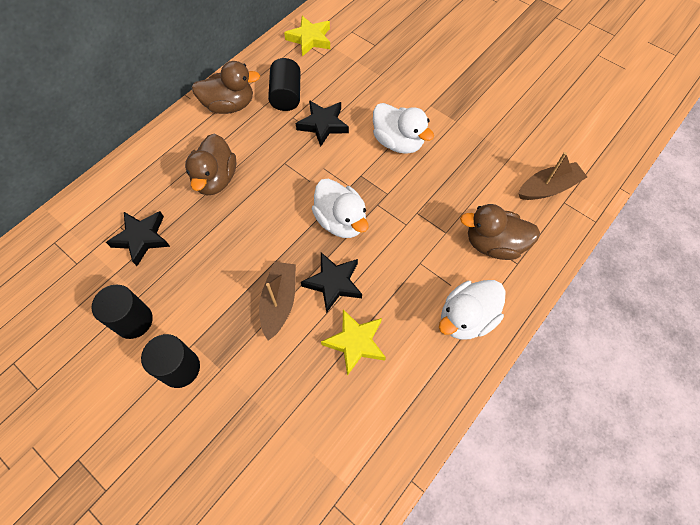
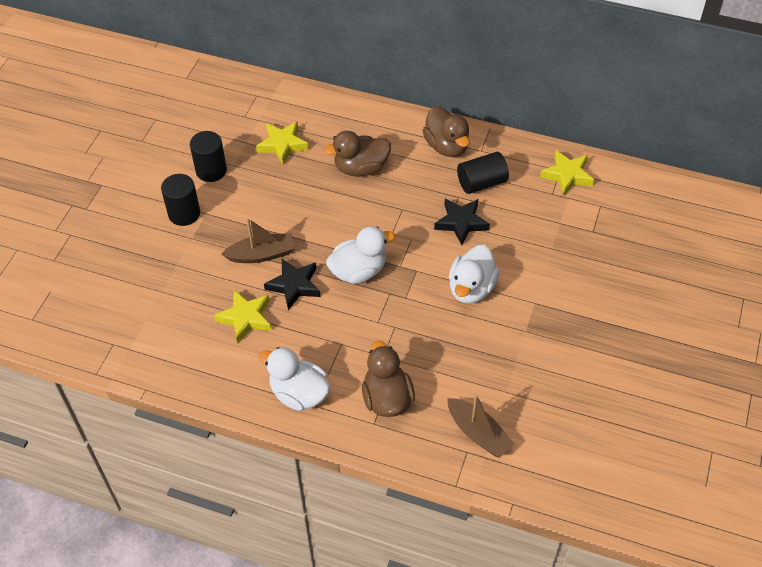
camera: 70 degrees right, 10 degrees down
(142, 238) = (282, 145): black star -> yellow star
(341, 221) = (358, 271): white duck -> white duck turned 150 degrees counterclockwise

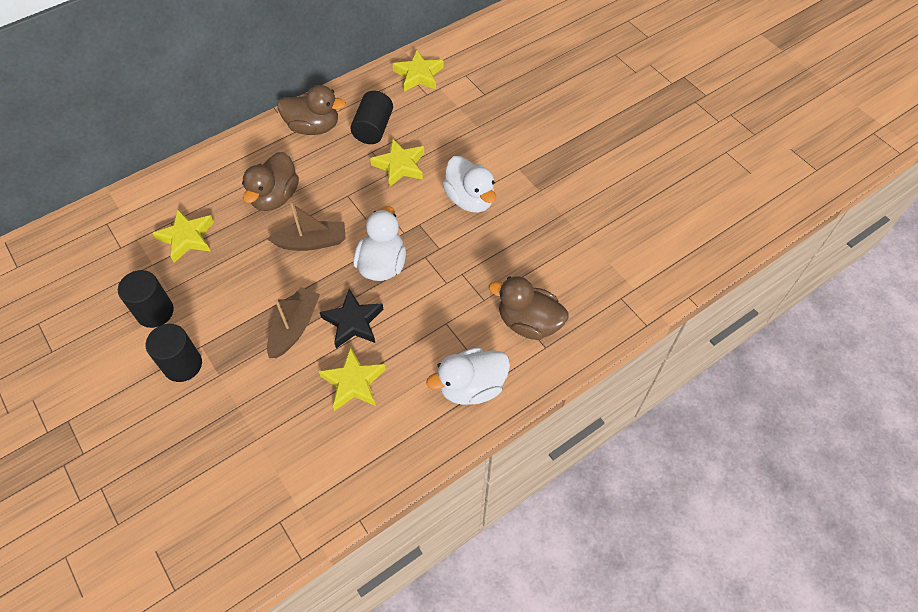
camera: 55 degrees left, 5 degrees up
(461, 223) = (400, 166): black star -> yellow star
(478, 433) = (610, 280): brown boat -> brown boat (311, 242)

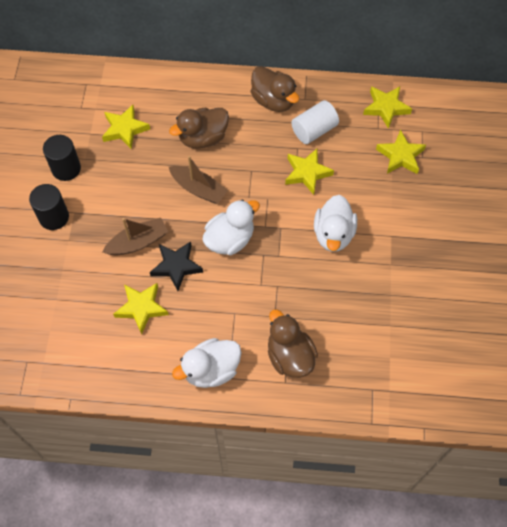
camera: 40 degrees right, 5 degrees up
(373, 128) = (314, 130): black cylinder -> white cylinder
(466, 104) = (400, 156): none -> yellow star
(471, 387) = (211, 370): white duck -> white duck turned 45 degrees counterclockwise

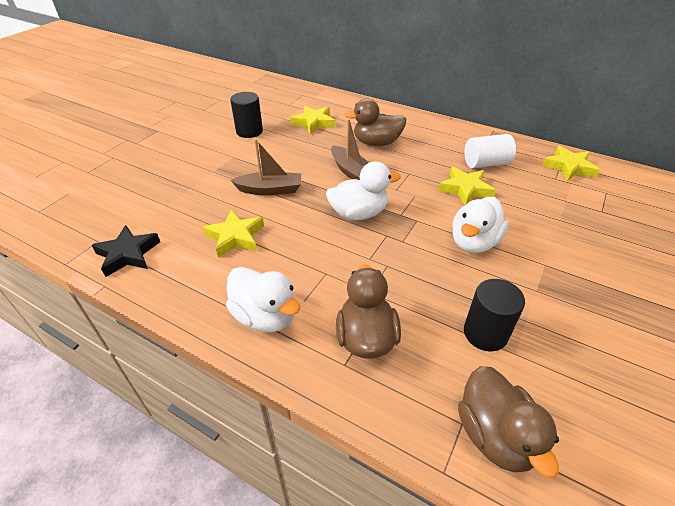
camera: 25 degrees right, 20 degrees down
(54, 217) = (214, 155): black cylinder -> black cylinder (485, 333)
(176, 266) = (292, 217): black star -> black star (128, 254)
(211, 370) = (265, 316): white duck -> white duck turned 135 degrees counterclockwise
(273, 101) = (454, 137): brown duck -> brown duck (495, 435)
(400, 156) = (575, 204): yellow star -> none

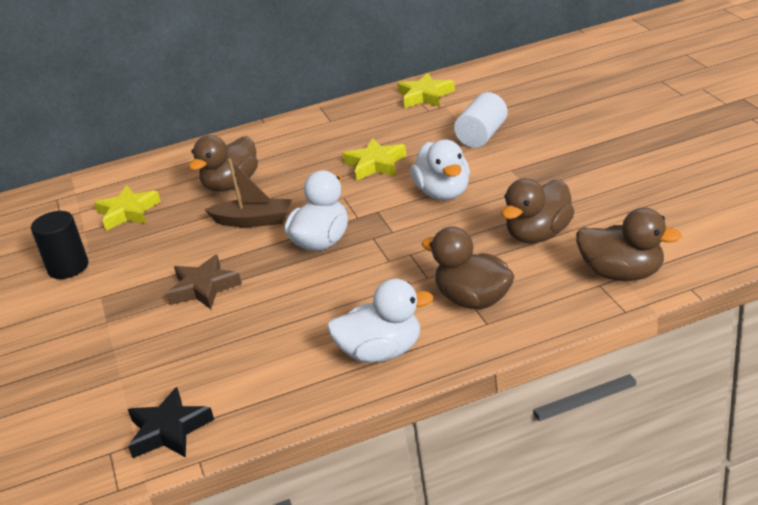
camera: 45 degrees left, 10 degrees down
(235, 237) = (247, 338): yellow star -> none
(270, 190) = (204, 288): brown boat -> brown star
(485, 333) = (538, 235): black cylinder -> brown duck
(486, 163) = (358, 135): white cylinder -> white cylinder (482, 136)

